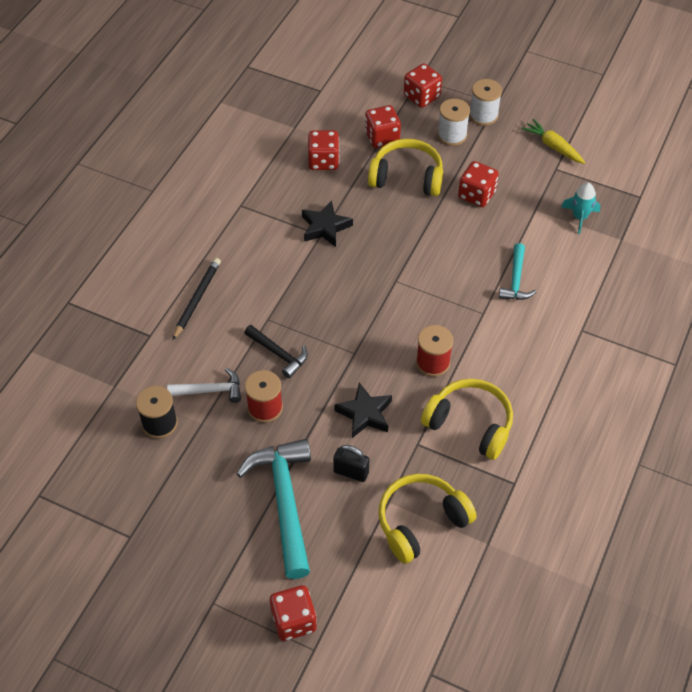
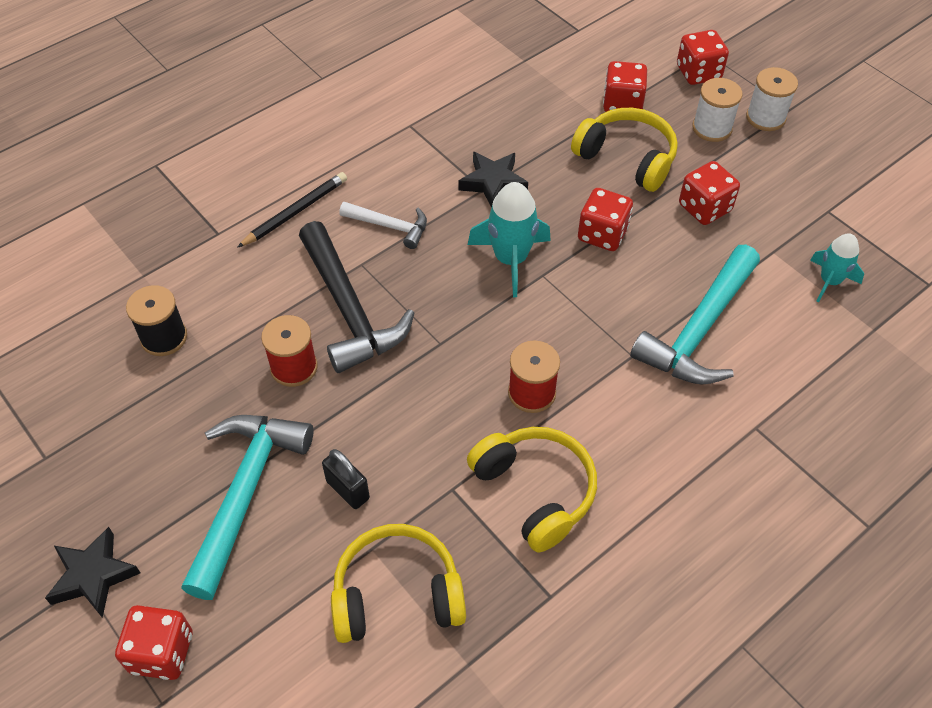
camera: 25 degrees right, 0 degrees up
(210, 390) = (244, 322): white hammer -> white hammer (390, 226)
(278, 354) = (349, 310): black hammer -> black hammer, size x1.86
(323, 161) = (536, 108): red dice -> red dice (602, 234)
(365, 414) = (408, 423): black star -> black star (93, 576)
(368, 278) = (511, 259): none -> turquoise rocket
(515, 280) = (699, 330): turquoise hammer -> turquoise hammer, size x1.86
(553, 146) = (839, 183): yellow carrot -> none

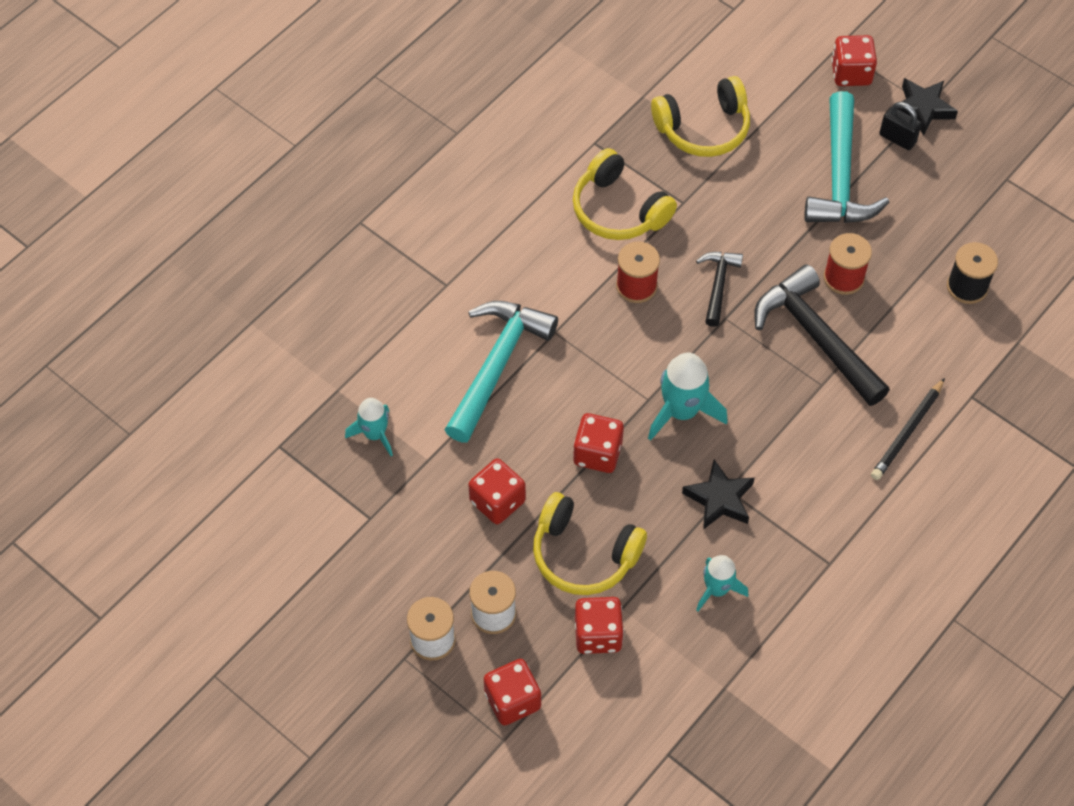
camera: 170 degrees right, 5 degrees up
(348, 490) = (763, 190): black padlock -> black padlock (897, 138)
(390, 226) = (808, 430): white hammer -> none
(437, 380) = (718, 285): none -> black hammer
(513, 120) = (717, 589): none -> turquoise rocket

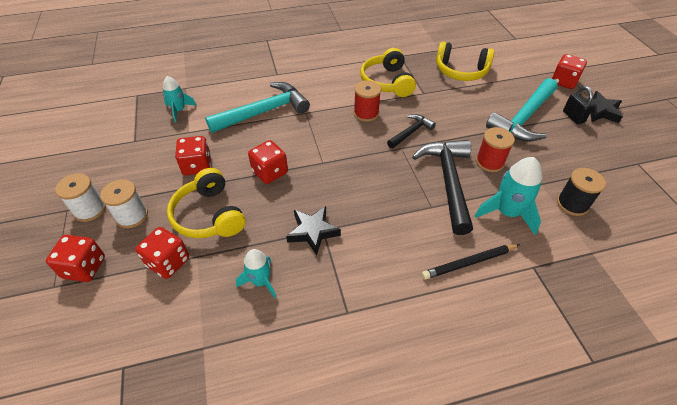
camera: 35 degrees right, 10 degrees down
(681, 411) = (335, 177): turquoise rocket -> turquoise rocket (507, 212)

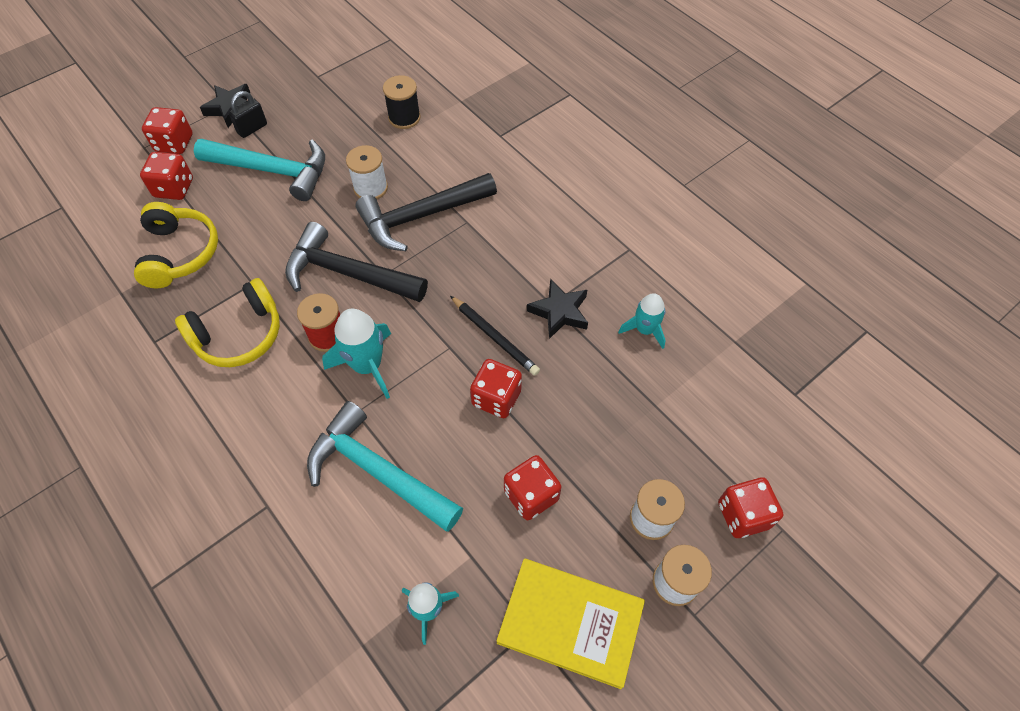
camera: 115 degrees left, 10 degrees up
(120, 156) = (570, 623): none -> yellow book
(168, 262) = (680, 429): red dice -> red dice (174, 188)
(209, 215) = (598, 427): yellow headphones -> none
(411, 132) = (348, 273): black hammer -> black hammer, size x1.86
(469, 263) = (522, 178): black pencil -> black pencil (495, 337)
(489, 162) = (370, 188): red spool -> white spool
(507, 212) = (442, 162): turquoise rocket -> turquoise rocket (367, 366)

